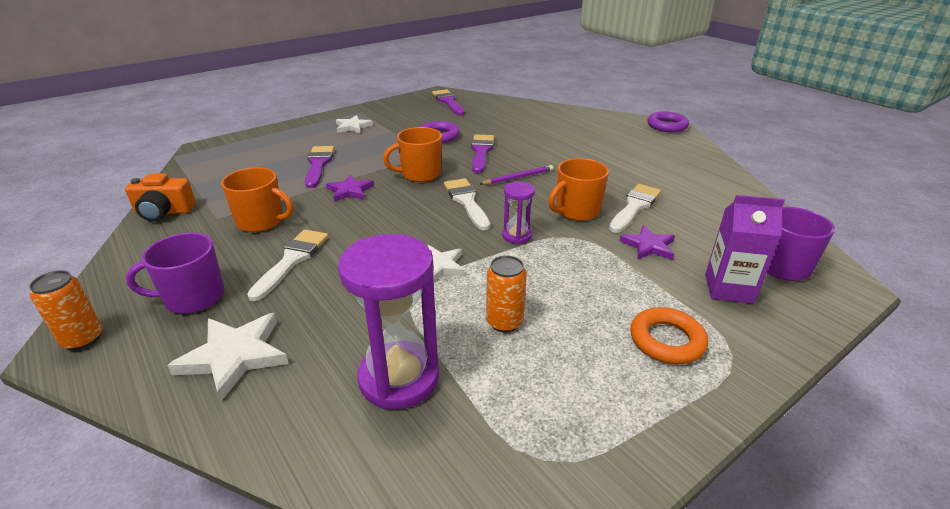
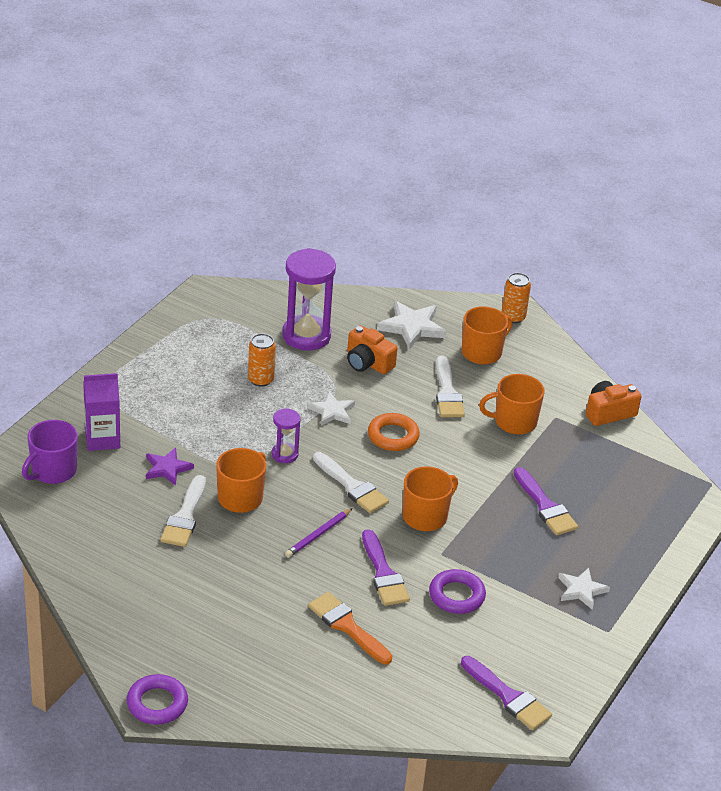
camera: 155 degrees right, 5 degrees up
(193, 297) = (482, 352): purple mug -> orange mug
(347, 315) = (368, 363): none -> orange camera
(350, 191) = (474, 475): purple star -> none
(526, 135) = (347, 626): none -> orange brush
(666, 340) = (149, 389): orange ring -> orange ring (393, 436)

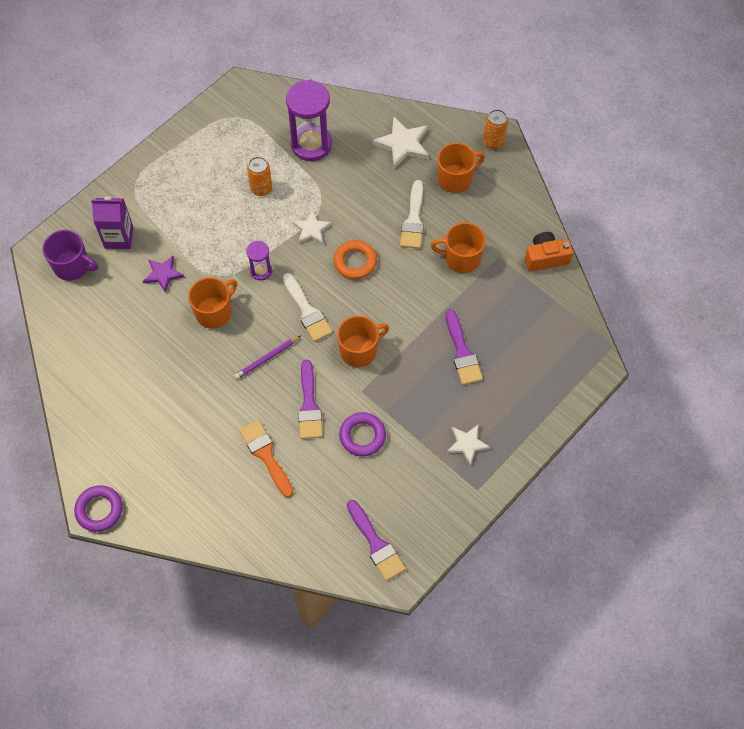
camera: 15 degrees right, 25 degrees up
(53, 471) = (72, 266): purple mug -> purple mug turned 120 degrees counterclockwise
(185, 516) = (165, 326): white brush -> none
(368, 363) = (355, 180): orange camera -> none

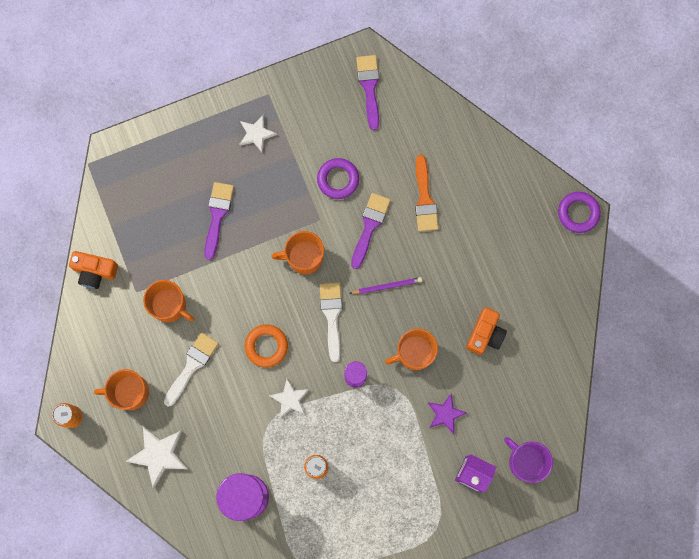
camera: 155 degrees left, 15 degrees up
(152, 355) = (485, 334): none -> orange camera

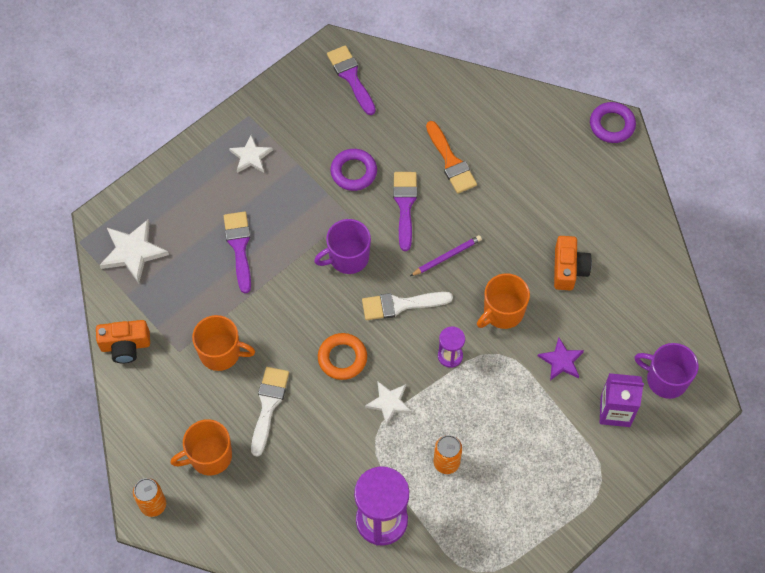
camera: 20 degrees left, 15 degrees down
(159, 455) = (266, 511): white star -> white star (133, 252)
(304, 257) = (348, 257): orange mug -> purple mug
(332, 316) = (400, 305): white brush -> white brush turned 75 degrees counterclockwise

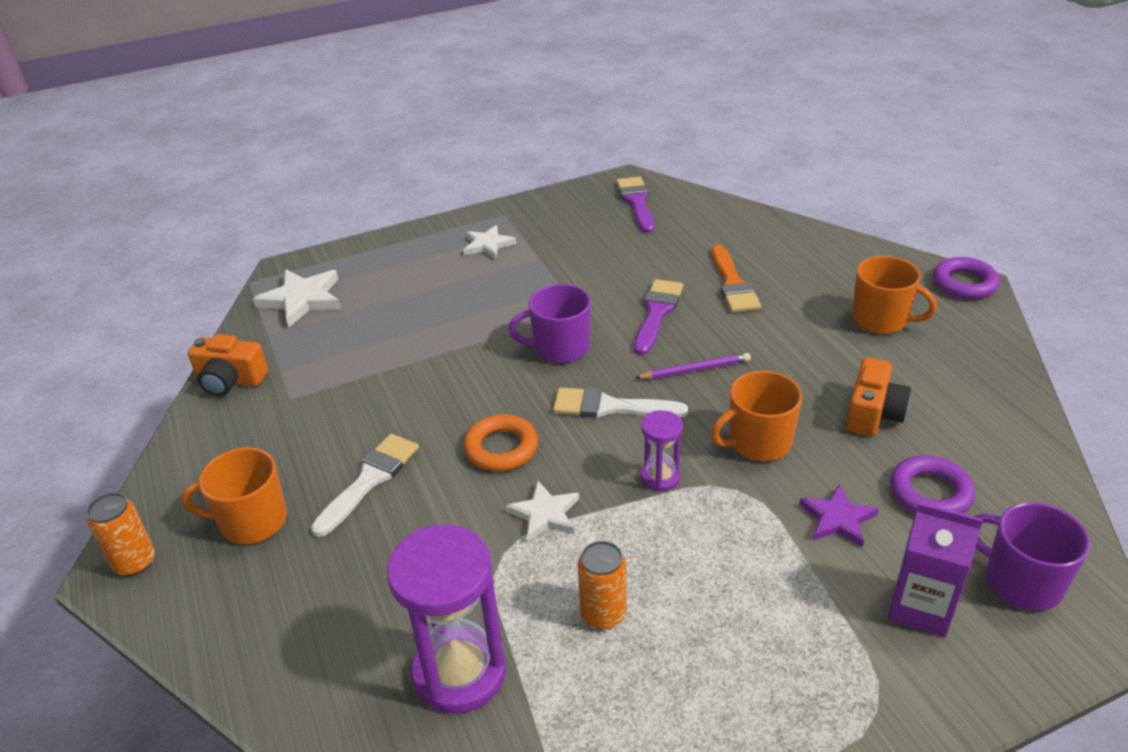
camera: 20 degrees right, 25 degrees down
(221, 353) = (342, 410): orange mug -> orange mug (881, 319)
(239, 247) = (429, 316): purple brush -> none
(353, 172) = (604, 275): purple ring -> purple ring (930, 493)

